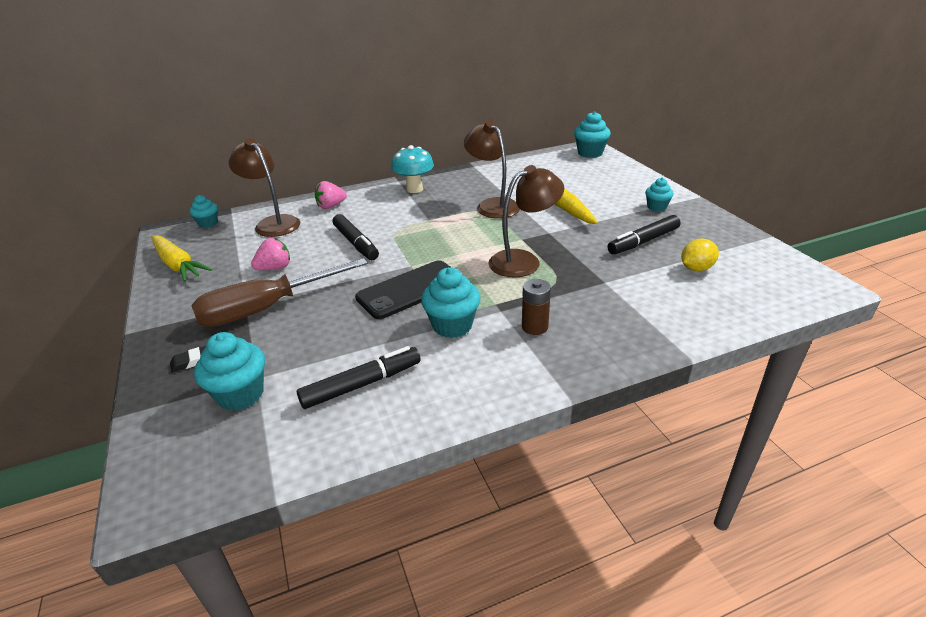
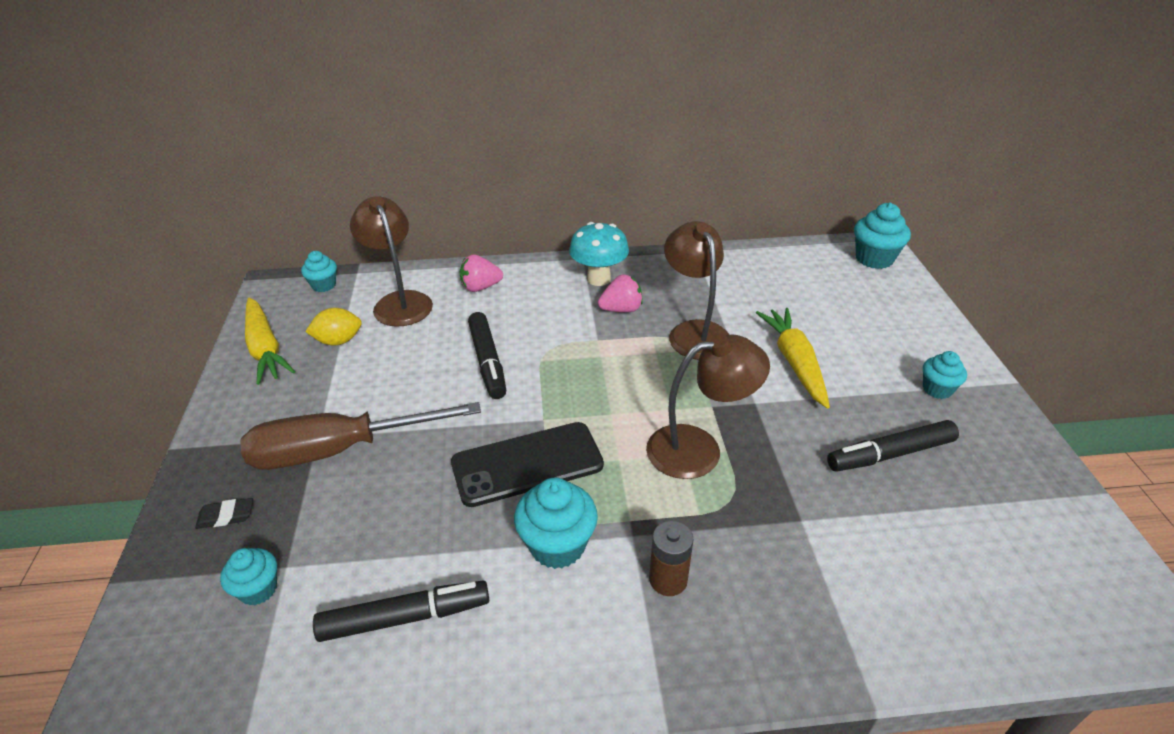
camera: 15 degrees right, 5 degrees up
(240, 394) = (258, 589): turquoise cupcake -> turquoise cupcake, size x0.62
(275, 268) = (373, 382): pink strawberry -> pink strawberry (621, 309)
(696, 268) = (953, 529): yellow lemon -> yellow lemon (338, 341)

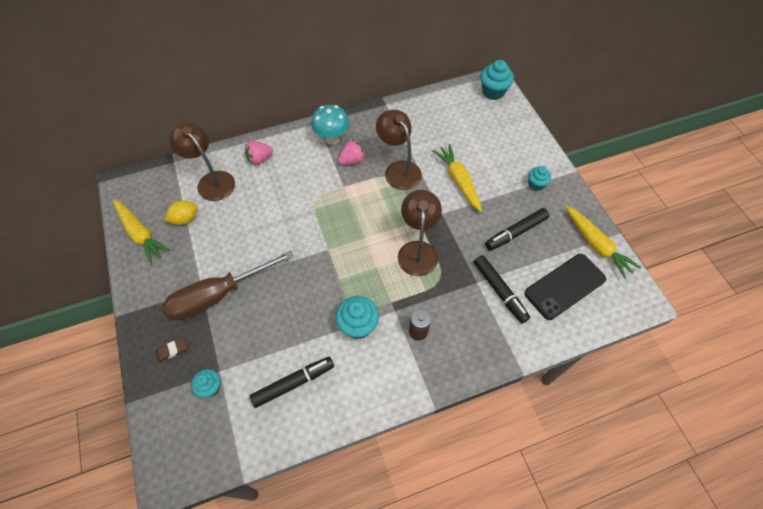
camera: 15 degrees left, 20 degrees up
(226, 516) = (172, 350): black eraser -> brown eraser
(324, 285) = (156, 176): turquoise cupcake -> none
(487, 361) = (283, 215): black marker -> black marker (499, 291)
(527, 464) = (328, 280): black phone -> black phone (565, 286)
(699, 448) = (417, 250): brown lamp -> brown lamp turned 60 degrees counterclockwise
(1055, 503) = (596, 245): none -> yellow carrot

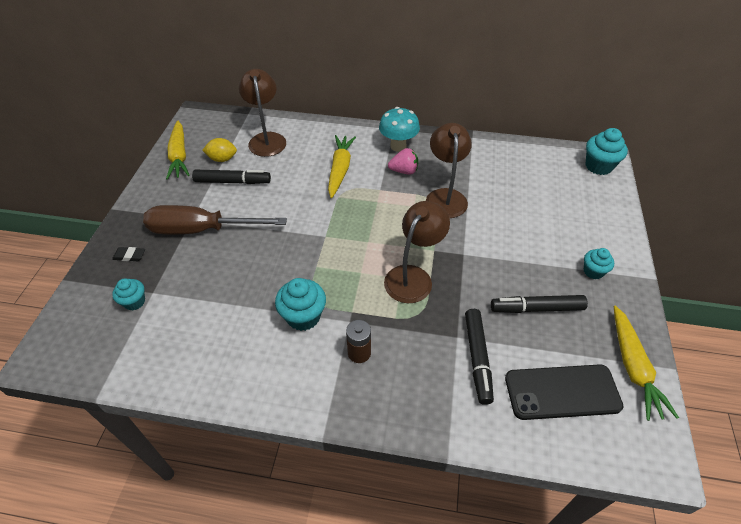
camera: 30 degrees right, 10 degrees down
(172, 350) = (129, 256): brown eraser -> black eraser
(260, 159) = (320, 138): pink strawberry -> none
(293, 383) = (204, 337): black marker -> black marker (232, 181)
(458, 181) = (503, 232): yellow carrot -> yellow carrot (340, 170)

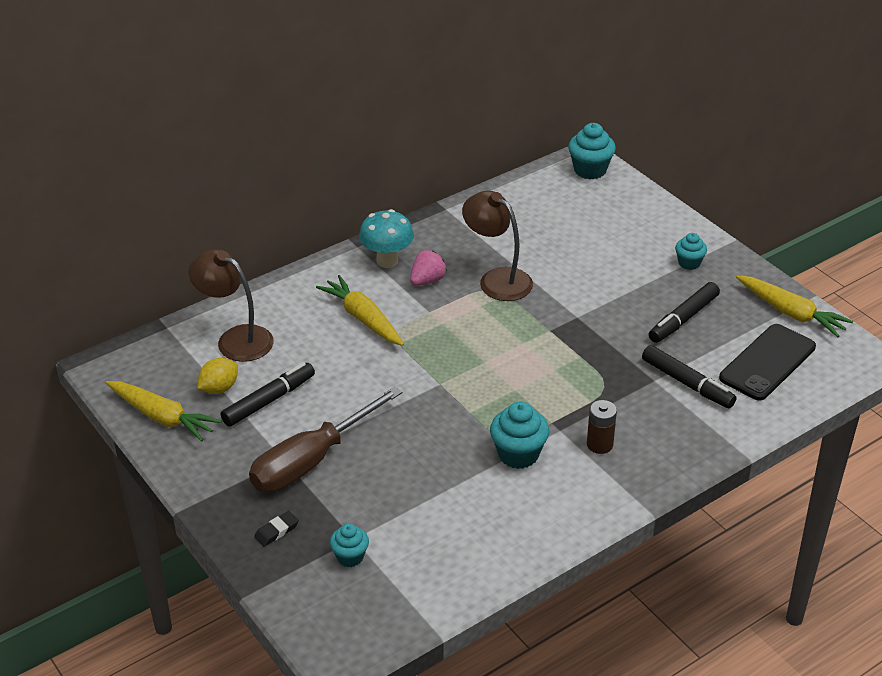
camera: 45 degrees left, 10 degrees down
(413, 276) = (562, 362): brown lamp -> none

